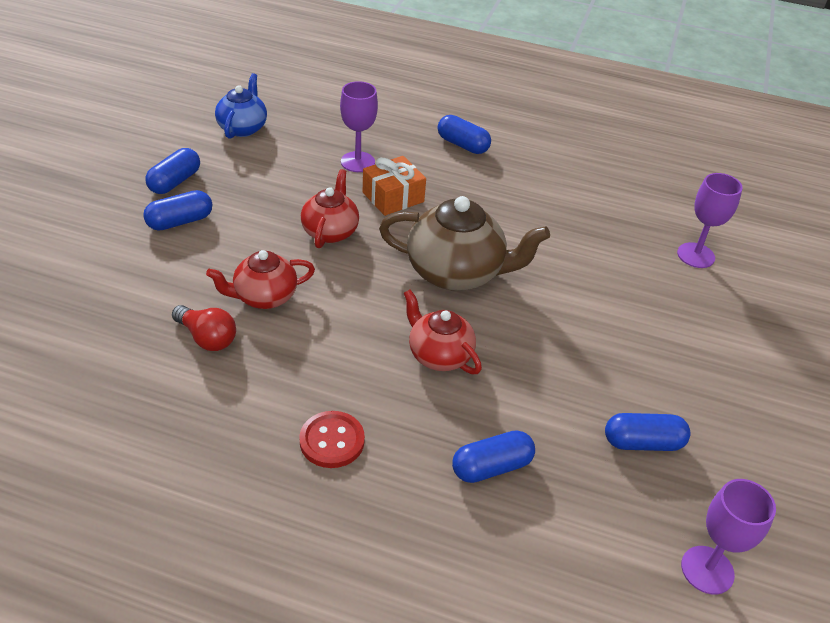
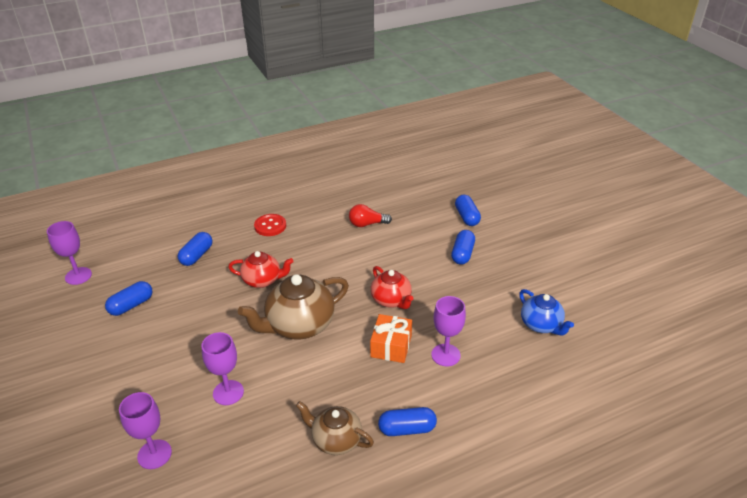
camera: 140 degrees right, 5 degrees down
(175, 182) = (503, 268): blue capsule -> blue capsule (467, 217)
(264, 297) = (371, 251): red teapot -> none
(527, 172) = (335, 440): none -> brown teapot
(590, 260) = (228, 392): none -> purple goblet

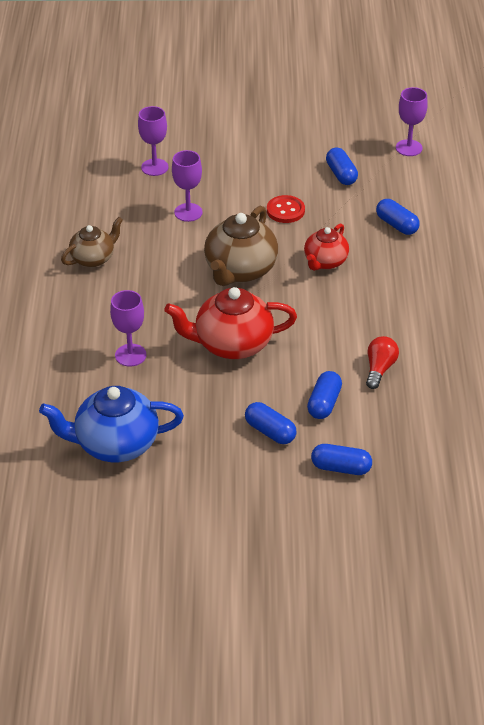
camera: 115 degrees right, 5 degrees up
(270, 226) = (422, 288): red button -> red button (285, 210)
(299, 325) = (240, 270): brown teapot -> brown teapot turned 150 degrees counterclockwise
(391, 300) = (232, 344): red teapot -> red teapot, size x1.63
(391, 346) = (169, 322): orange gift -> none
(407, 429) = (71, 301): blue capsule -> blue capsule (324, 403)
(541, 325) = (115, 444): blue teapot -> blue teapot, size x1.63

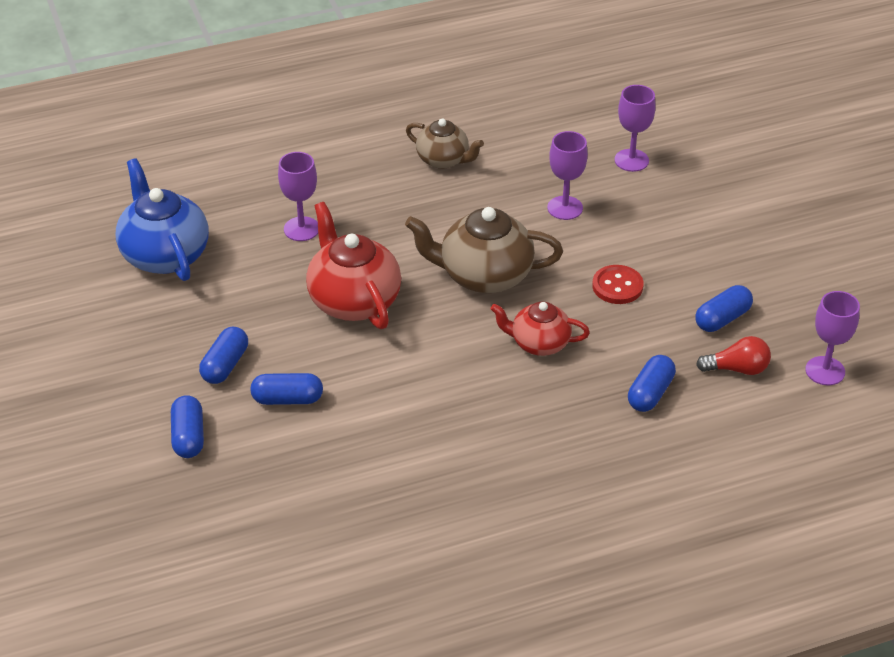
camera: 70 degrees right, 0 degrees up
(379, 369) = (367, 435): red light bulb -> red light bulb (737, 369)

